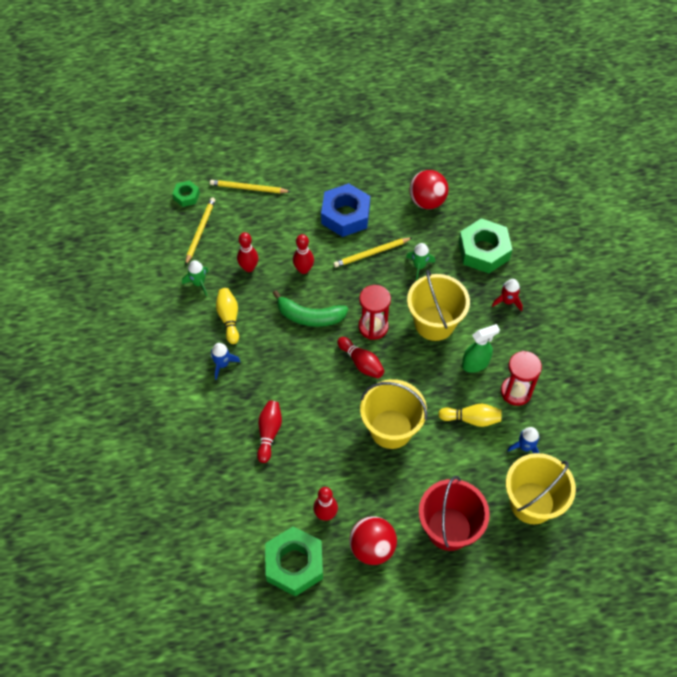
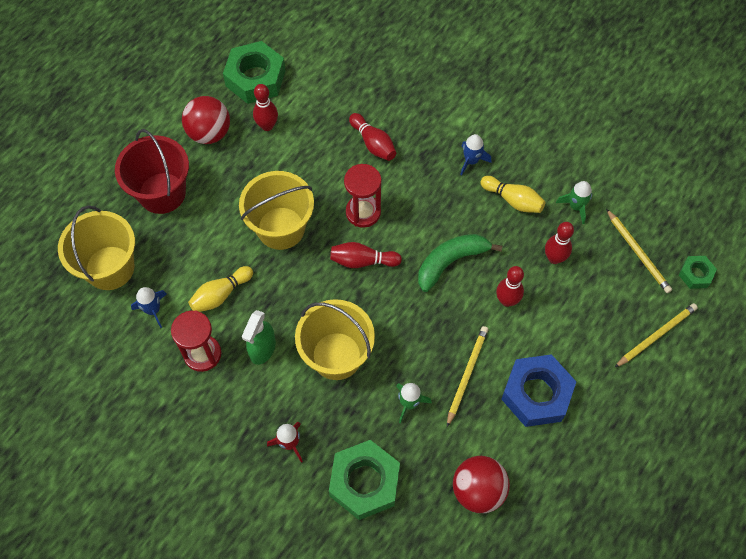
camera: 135 degrees right, 5 degrees up
(373, 327) = (387, 302): red hourglass -> red hourglass (363, 212)

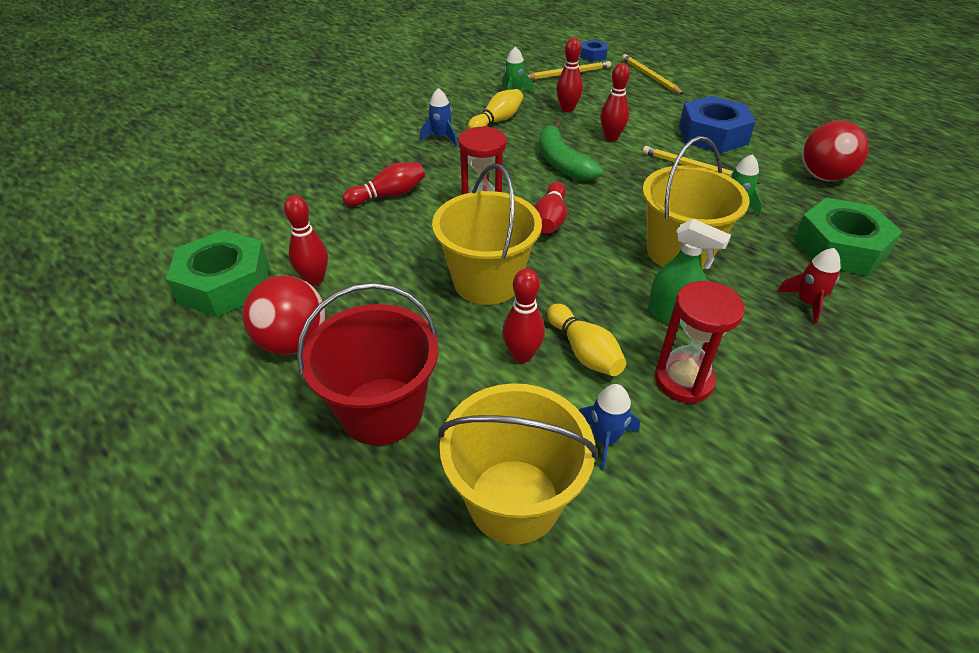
camera: 80 degrees left, 20 degrees down
(213, 259) = (522, 355): none -> red bowling pin
(695, 274) = (593, 55): green nut -> blue nut

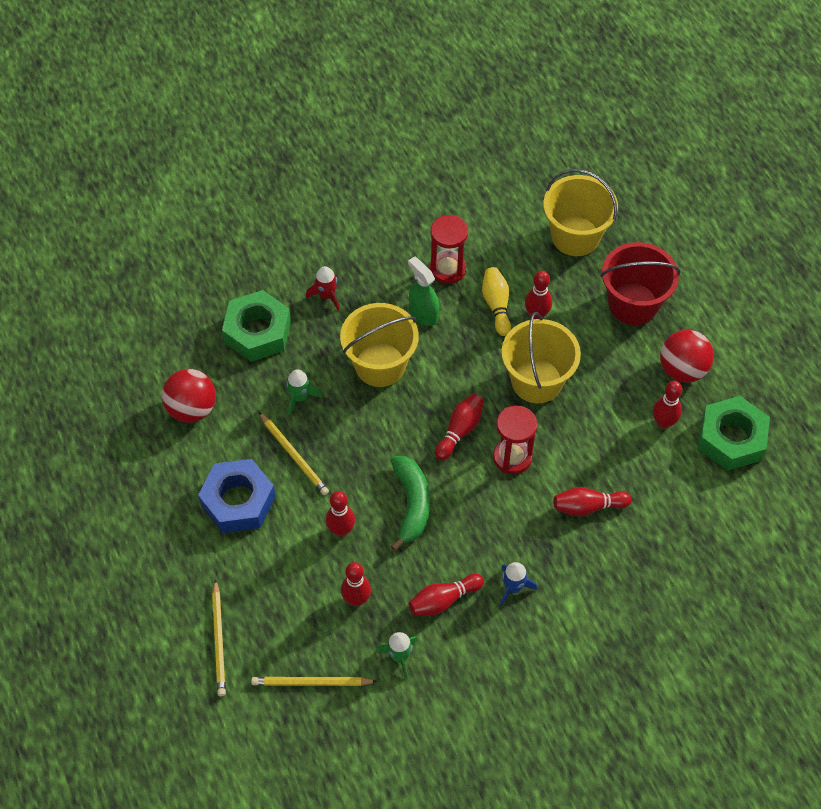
camera: 160 degrees left, 15 degrees up
(497, 121) = (443, 600): yellow bowling pin -> red bowling pin
(593, 55) = (253, 723): blue nut -> none
(605, 439) = (513, 251): blue rocket -> none

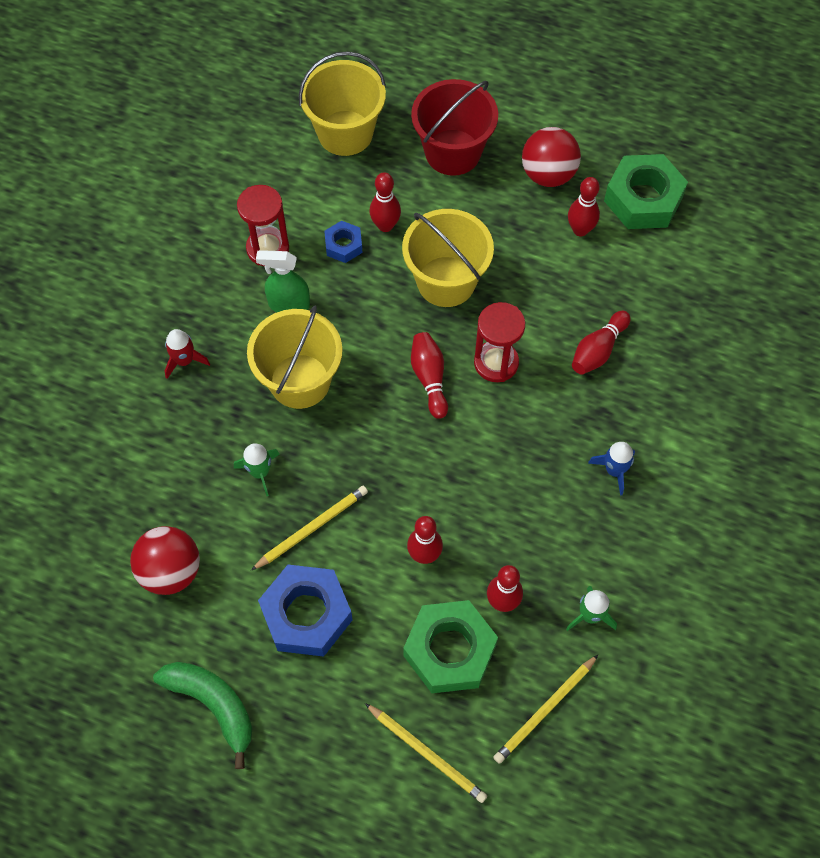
camera: 45 degrees left, 5 degrees up
(257, 332) = (156, 447): green nut -> green nut (450, 650)
(294, 455) = (312, 528): yellow pencil -> yellow pencil turned 45 degrees counterclockwise
(411, 504) = (458, 477): green banana -> green banana (213, 705)
(443, 600) = (572, 533): red bowling pin -> none
(496, 305) = (343, 245): yellow bowling pin -> blue nut

